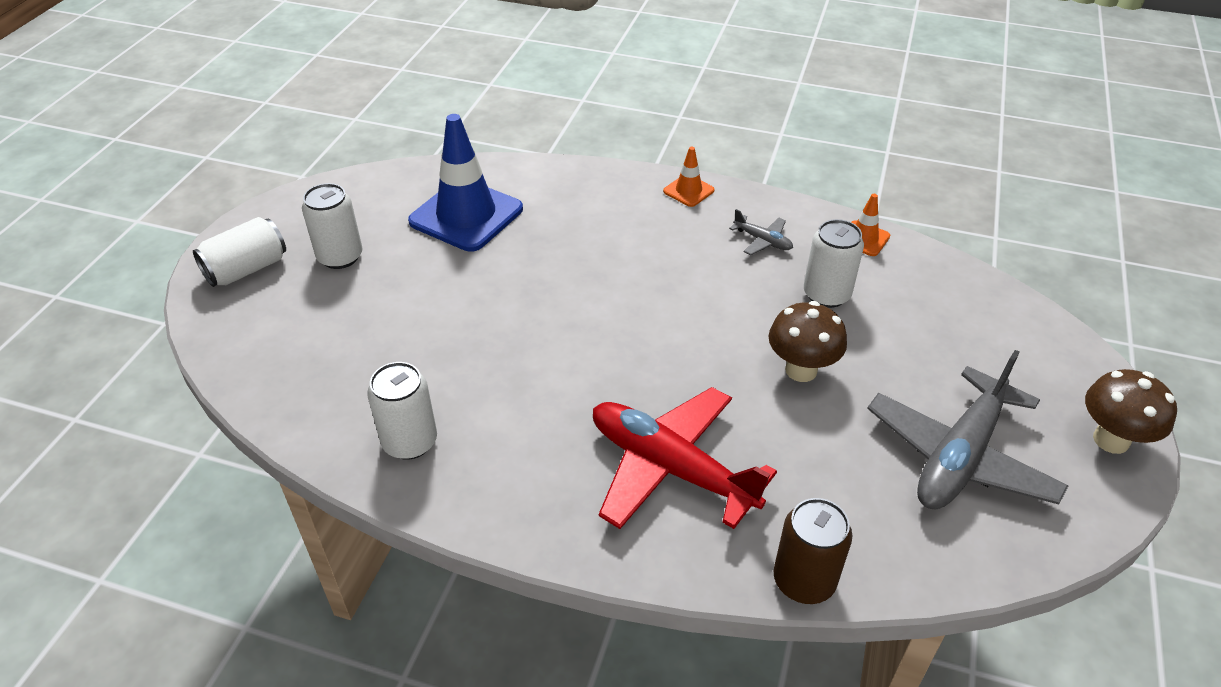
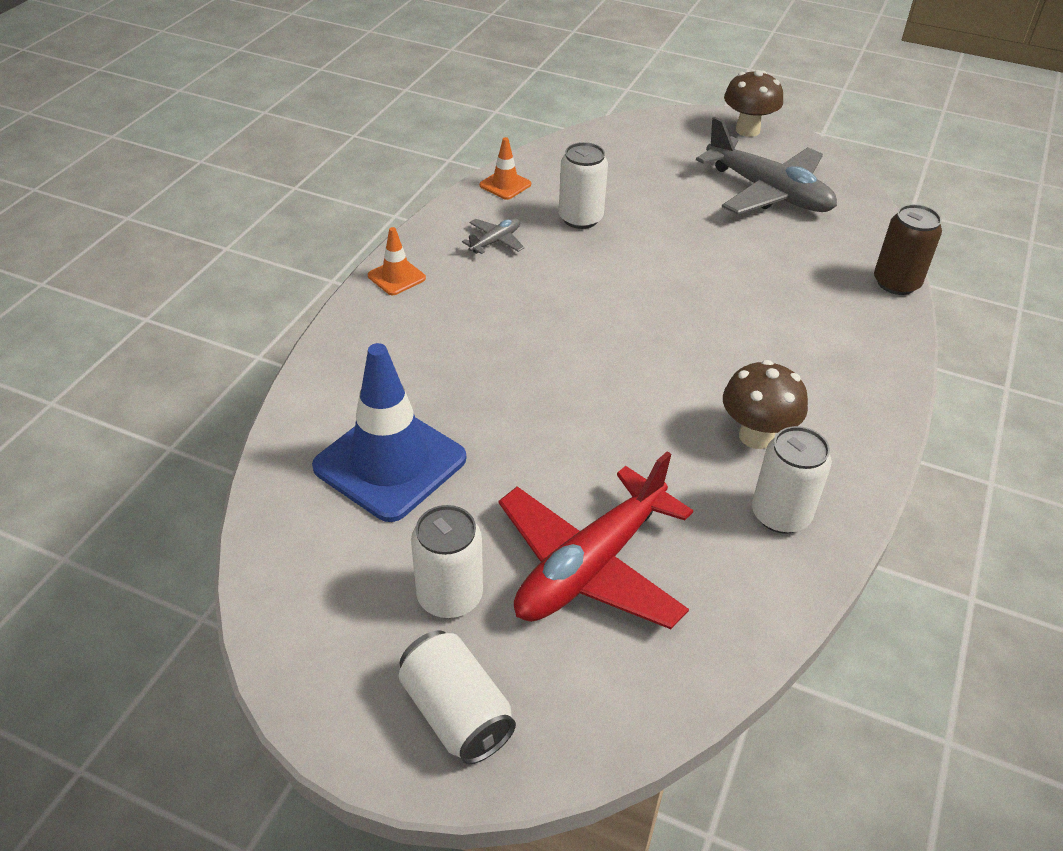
camera: 85 degrees left, 0 degrees up
(671, 468) = (796, 336): red plane -> red plane (590, 565)
(801, 370) = (677, 248): brown mushroom -> brown mushroom (756, 436)

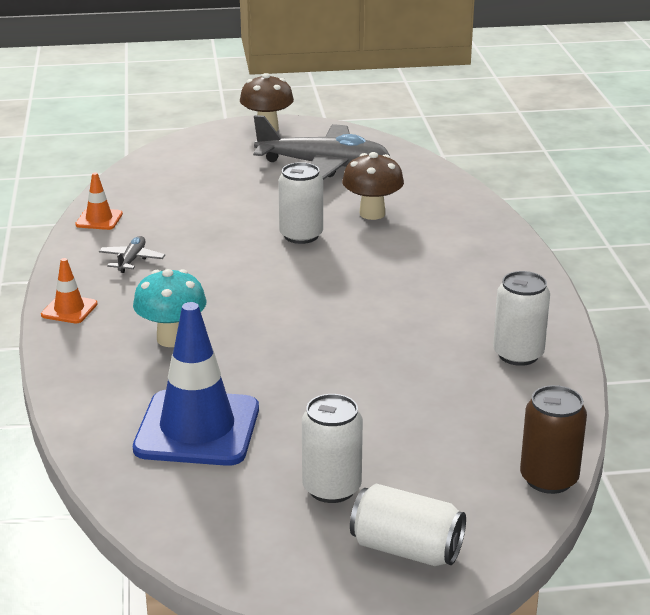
camera: 30 degrees left, 15 degrees down
(455, 347) = (172, 339): none -> turquoise mushroom
(580, 218) = (189, 224): white can -> white can (301, 235)
(590, 565) = (416, 431): red plane -> none
(756, 436) = (459, 316): brown mushroom -> brown mushroom (372, 213)
(896, 283) = (470, 195): brown can -> brown can (549, 479)

